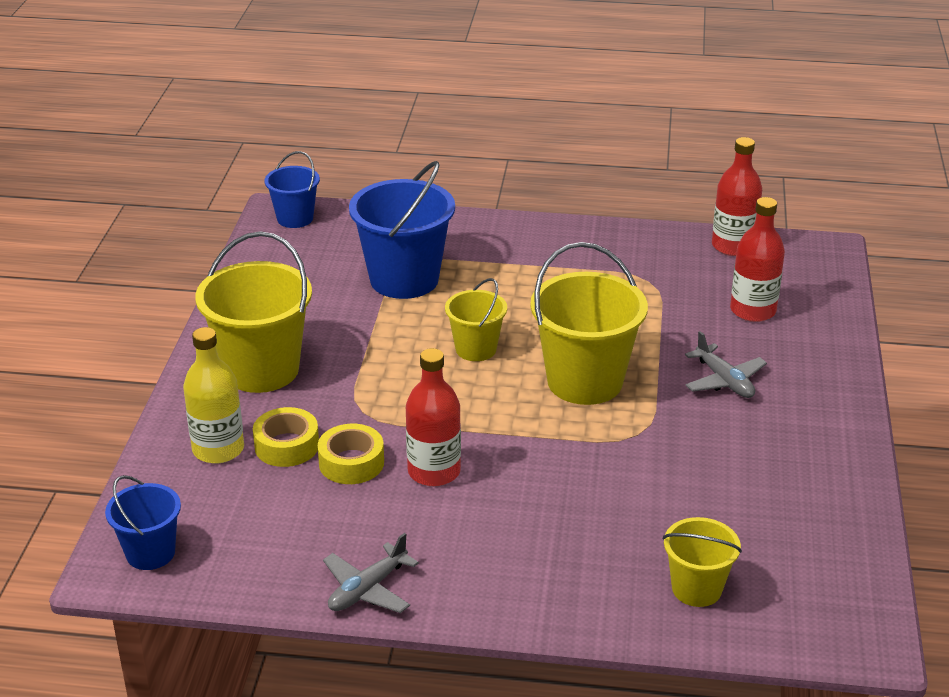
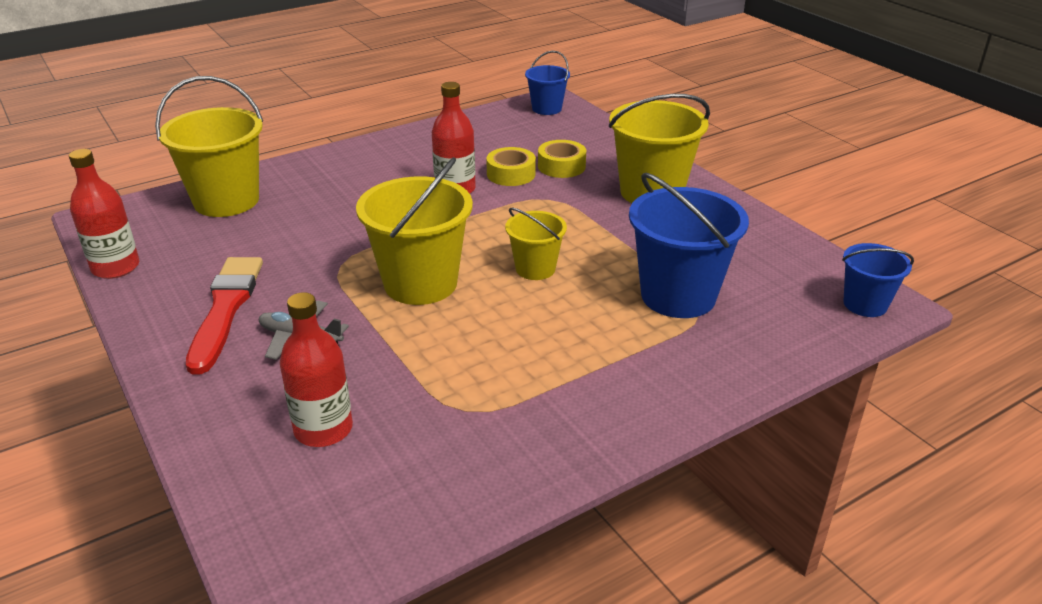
camera: 140 degrees right, 0 degrees up
(218, 449) = (595, 150): yellow bottle -> none
(367, 589) = (419, 135): grey plane -> none
(696, 589) = (226, 201): yellow bucket -> yellow bucket, size x1.79
(733, 246) = (415, 519): red bottle -> red bottle (116, 267)
(773, 436) = (225, 309): none -> red brush

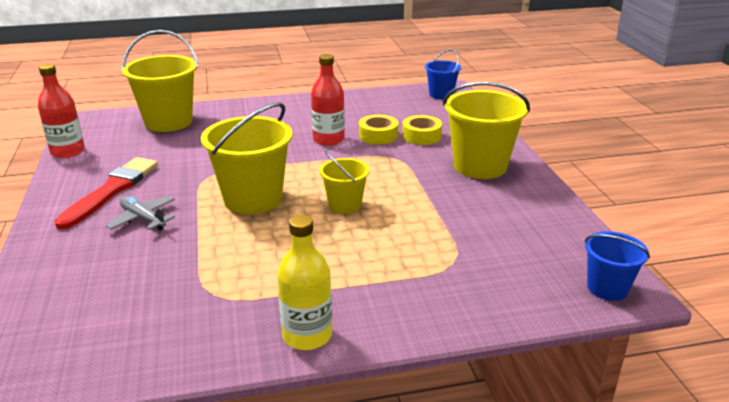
camera: 20 degrees right, 5 degrees down
(323, 429) = (107, 284): red bottle -> none
(605, 429) = (307, 335): none -> yellow bottle
(678, 296) = (443, 247): blue bucket -> none

